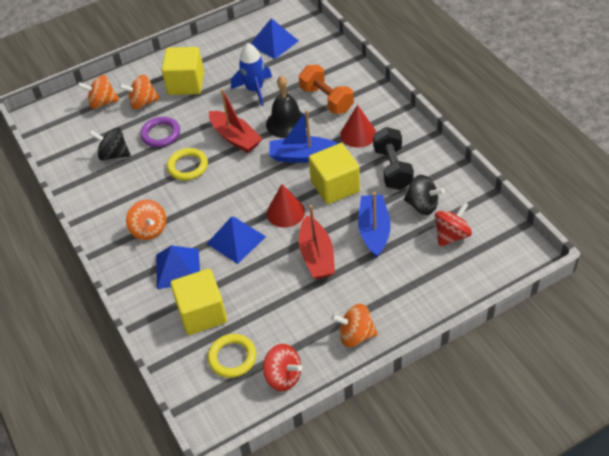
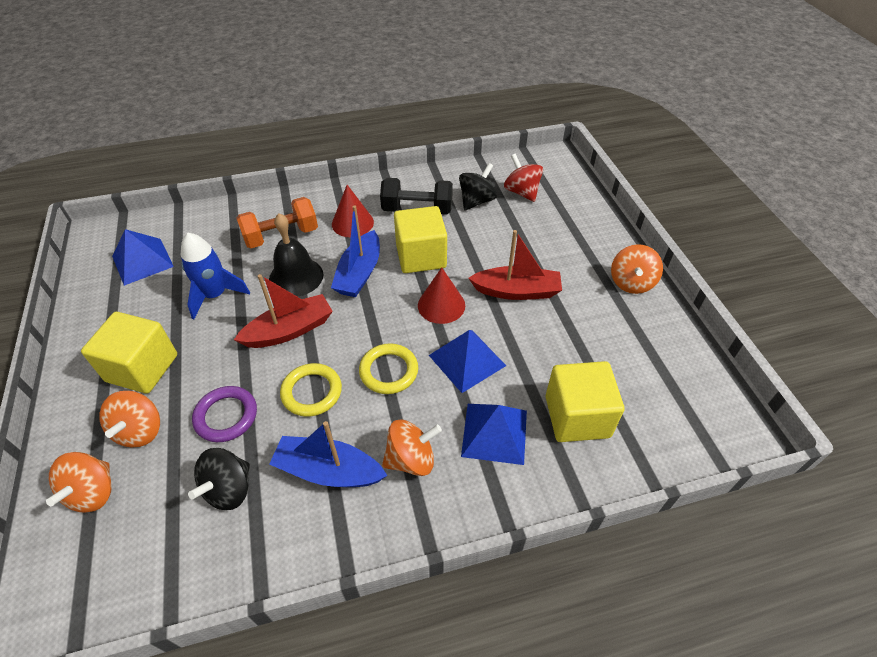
camera: 80 degrees left, 0 degrees up
(232, 357) = (649, 395): yellow ring -> yellow ring (389, 371)
(283, 376) = (680, 352): red spinning top -> none
(374, 230) = (496, 240): blue boat -> blue boat (329, 471)

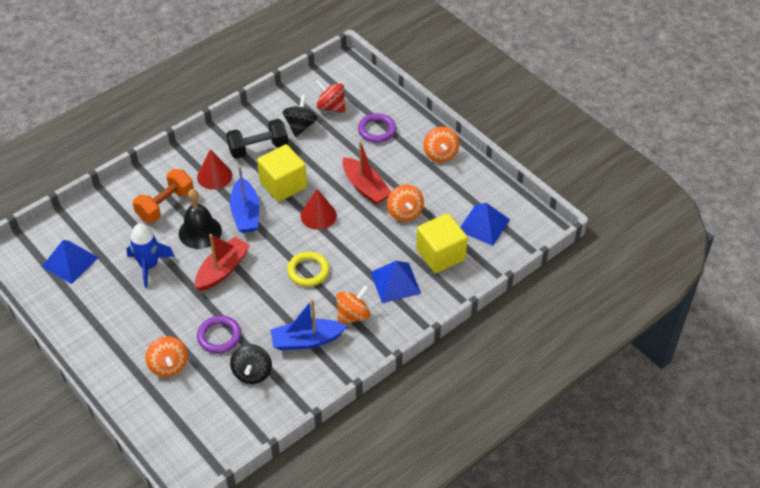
camera: 25 degrees left, 0 degrees up
(93, 492) = (168, 407): orange spinning top -> orange spinning top (405, 213)
(142, 368) = (137, 331): yellow cube -> none
(312, 392) = (265, 302): yellow ring -> none
(467, 360) = (356, 246): blue pyramid -> blue pyramid (484, 225)
(516, 291) = (365, 187): red boat -> red boat turned 75 degrees clockwise
(562, 231) = (377, 130): none -> purple ring

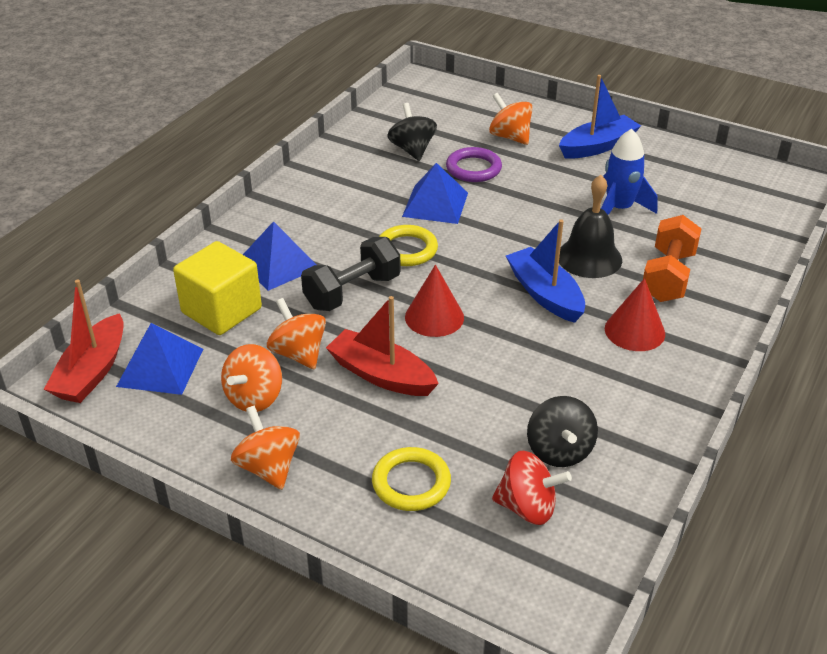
camera: 160 degrees right, 10 degrees down
(70, 262) = (719, 192): blue pyramid -> blue pyramid (435, 204)
(222, 270) = (522, 226): red boat -> red boat (92, 371)
(258, 148) = (602, 391): black dumbbell -> black dumbbell (352, 292)
(283, 185) = (518, 345): yellow cube -> none
(307, 340) = (366, 186): blue boat -> blue boat (597, 146)
(353, 315) = (320, 219): orange spinning top -> orange spinning top (254, 397)
(377, 130) = (411, 483): purple ring -> yellow ring

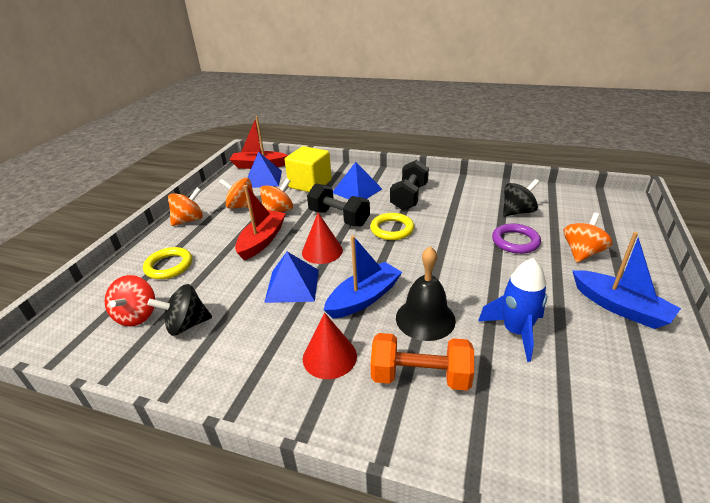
camera: 80 degrees right, 5 degrees down
(328, 220) = (409, 197): none -> black dumbbell
(435, 204) = (453, 232): blue pyramid -> blue pyramid (292, 285)

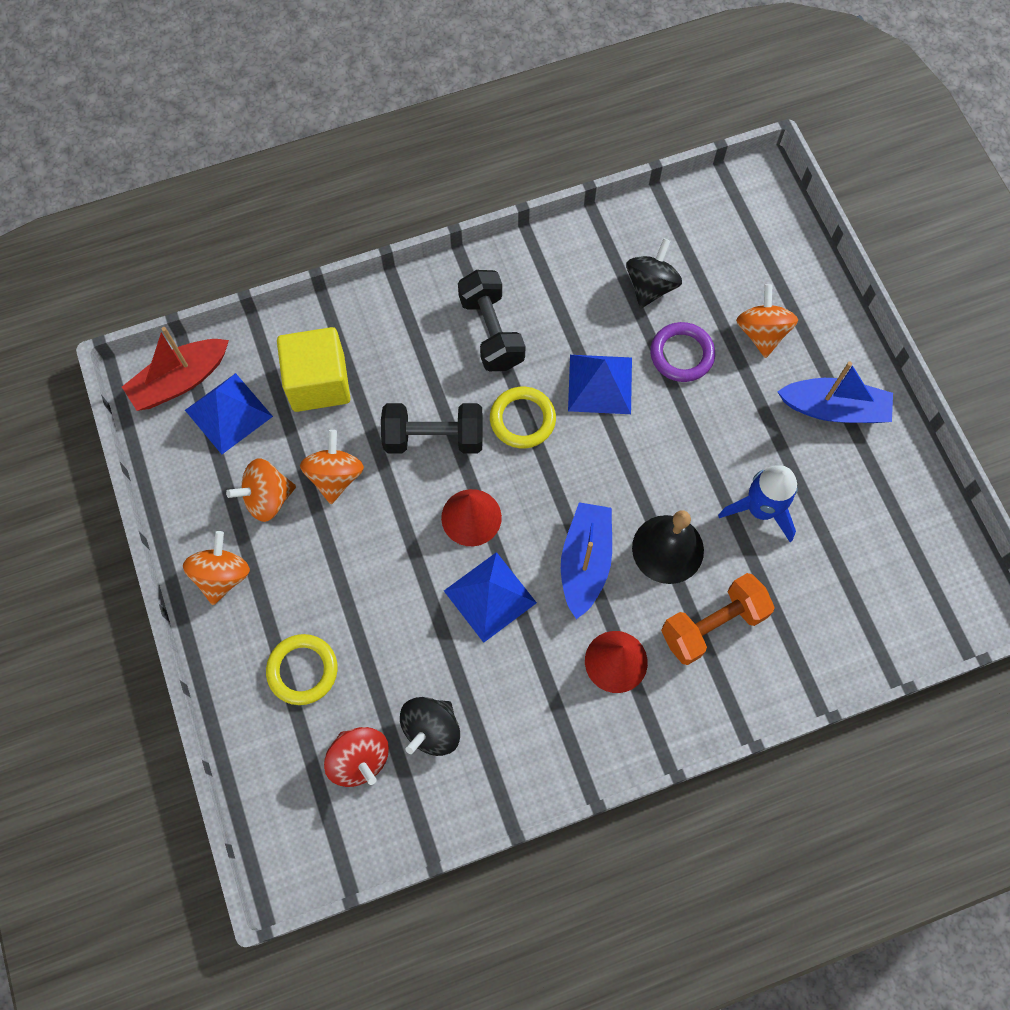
camera: 40 degrees left, 35 degrees up
(262, 241) = (375, 548): red boat -> none
(357, 190) = (404, 358): blue pyramid -> blue pyramid (600, 384)

